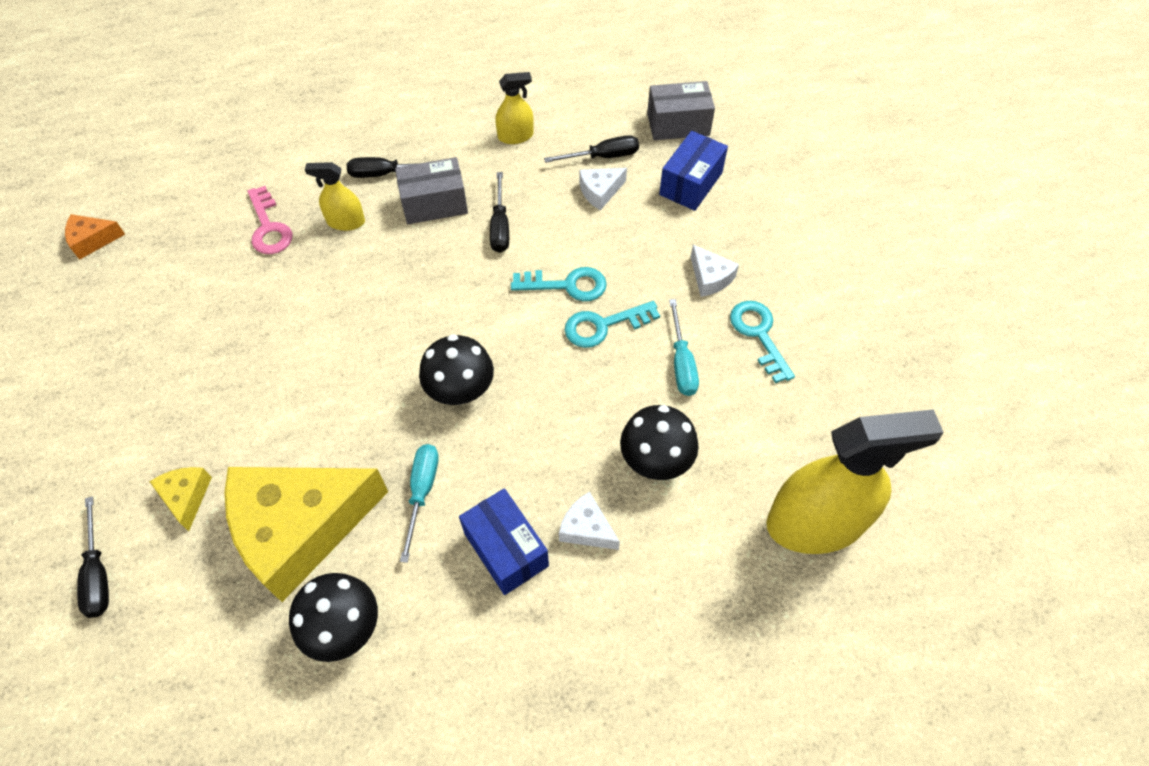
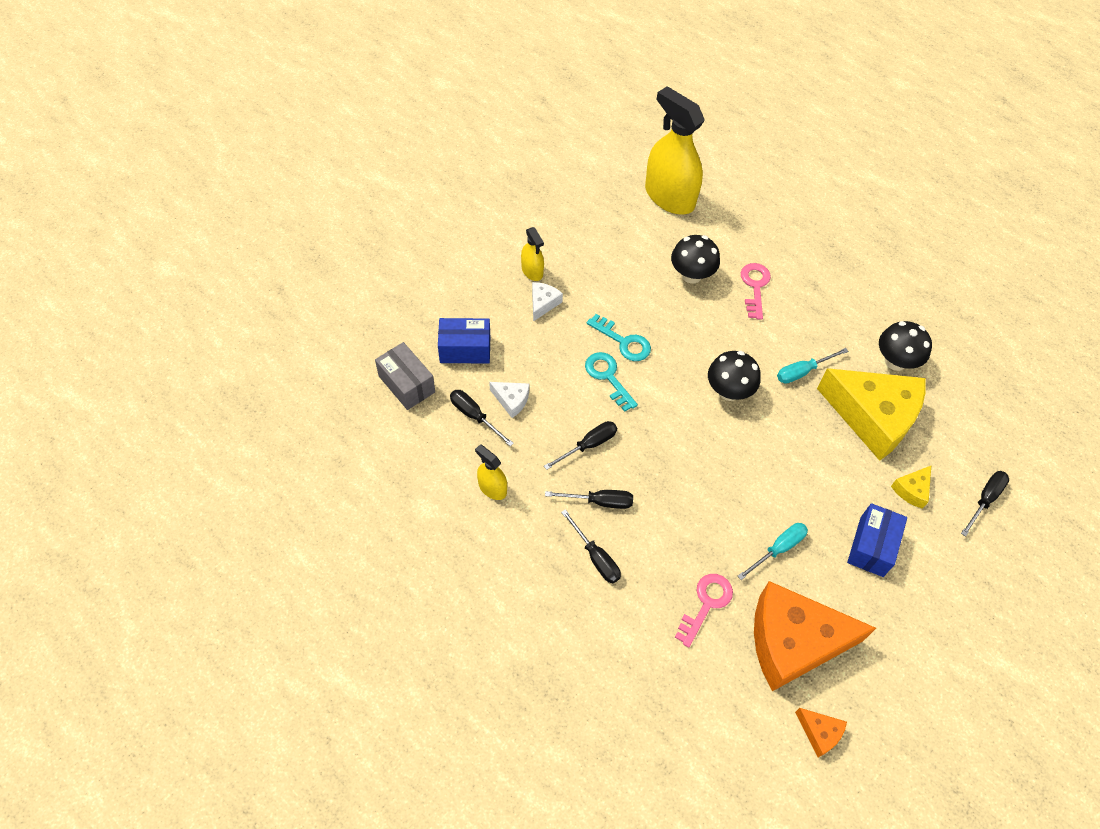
camera: 125 degrees left, 0 degrees up
(172, 271) = (793, 642): none -> orange cheese
(346, 222) = (660, 552): yellow spray bottle -> yellow spray bottle (532, 271)
(434, 204) = (599, 501): grey box -> black screwdriver
(506, 549) = (796, 315): blue box -> blue box (871, 546)
(586, 528) = (755, 286): white cheese -> pink key
(681, 363) = (619, 290): turquoise screwdriver -> turquoise screwdriver (778, 549)
(758, 334) = (569, 262): turquoise key -> none

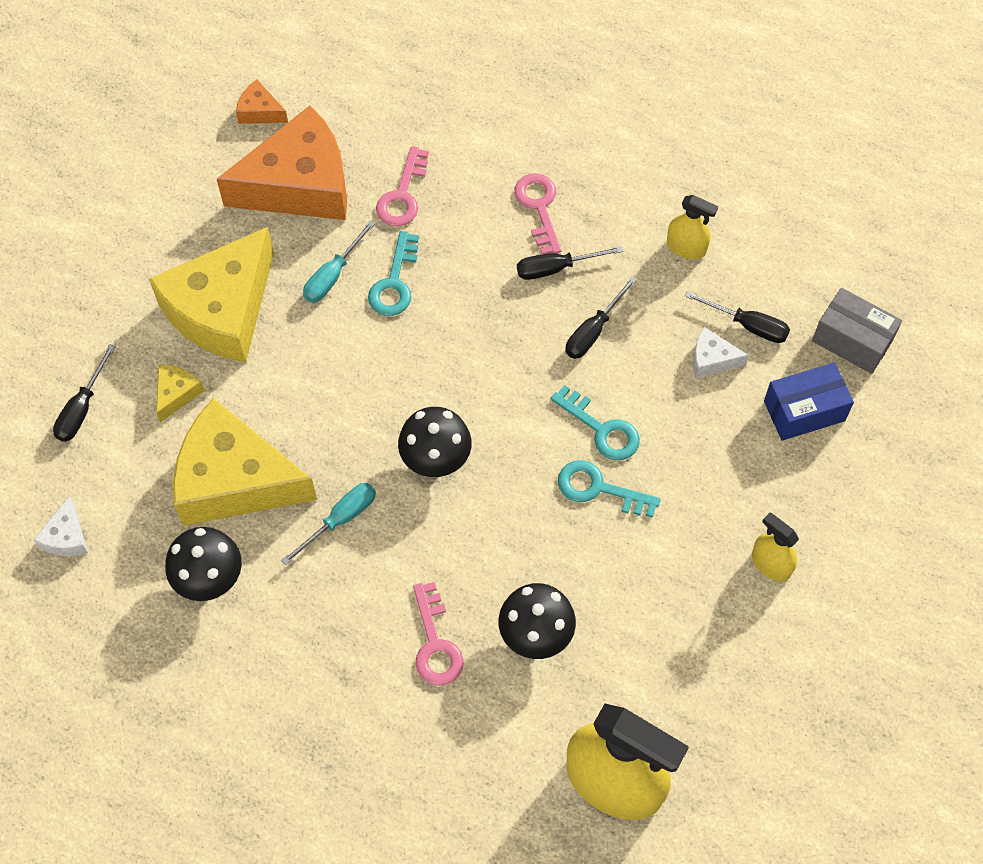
camera: 165 degrees right, 5 degrees up
(543, 303) = (732, 514): white cheese -> white cheese (66, 537)
(595, 557) = (539, 207): black screwdriver -> pink key
(730, 528) = (394, 283): none -> turquoise key
(871, 546) = (222, 310): blue box -> yellow cheese

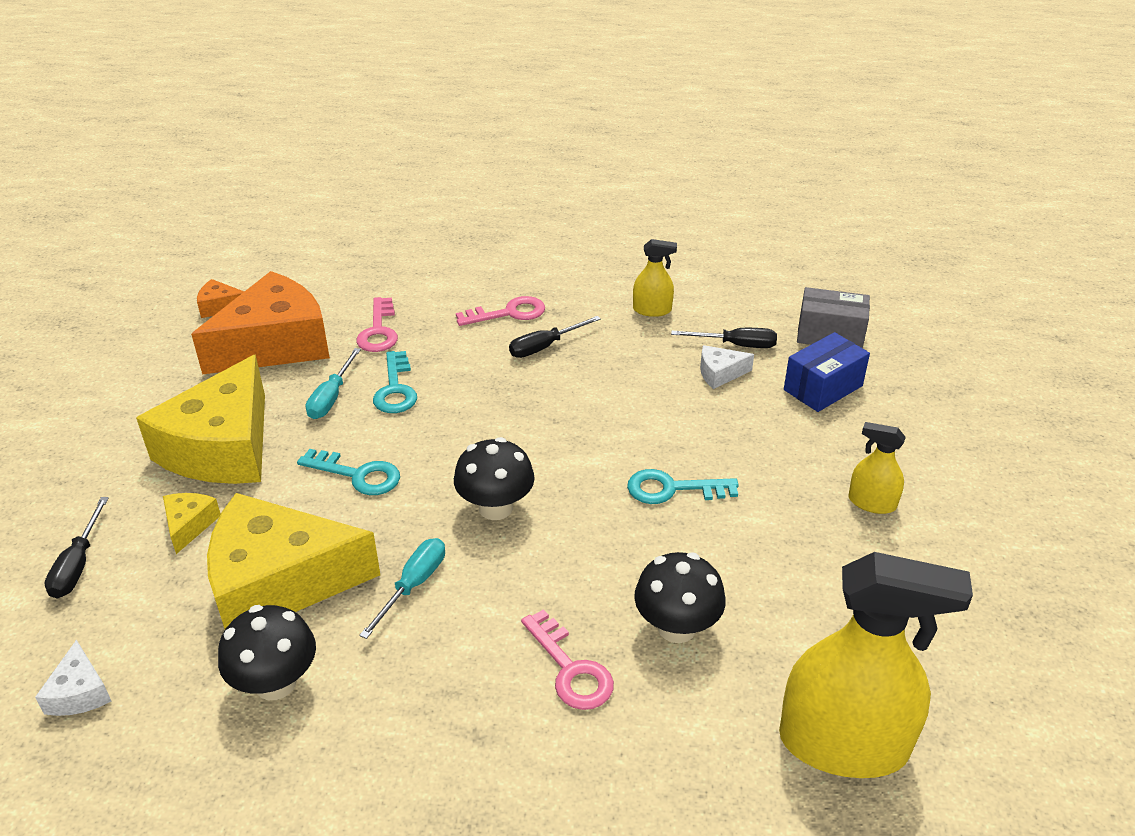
camera: 20 degrees left, 25 degrees down
(539, 207) = (509, 313): pink key -> pink key turned 105 degrees clockwise
(593, 331) = (602, 379): black screwdriver -> none
(602, 429) = (649, 444): turquoise key -> turquoise key (358, 475)

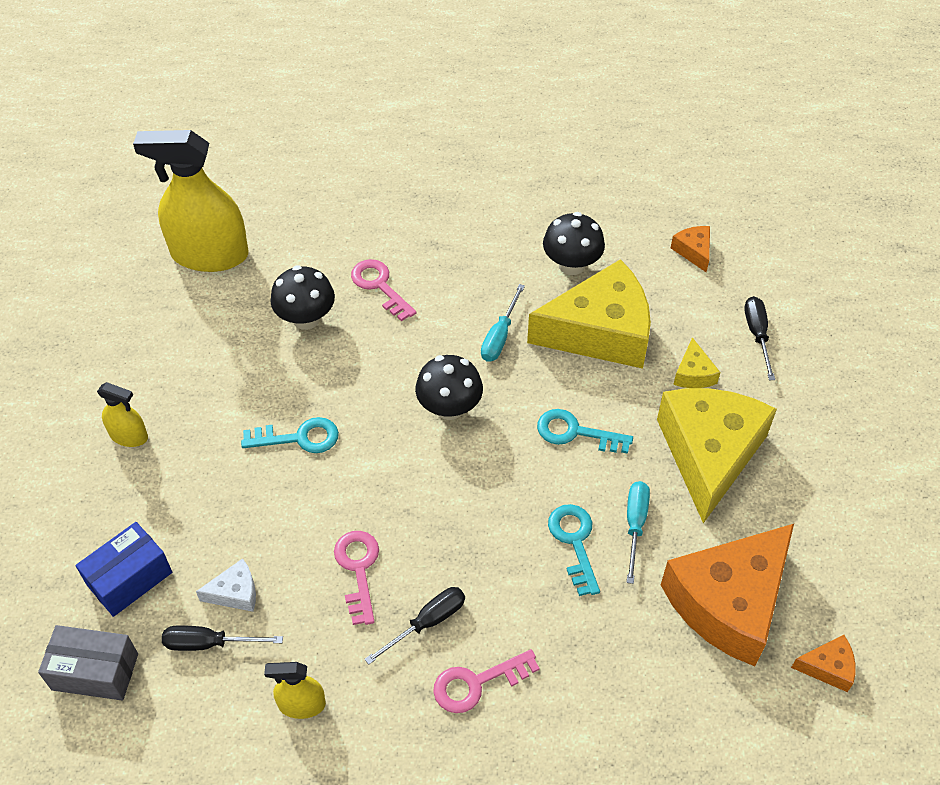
camera: 175 degrees right, 15 degrees up
(79, 692) = (693, 251): white cheese -> orange cheese
(378, 331) = (622, 636): pink key -> pink key (358, 569)

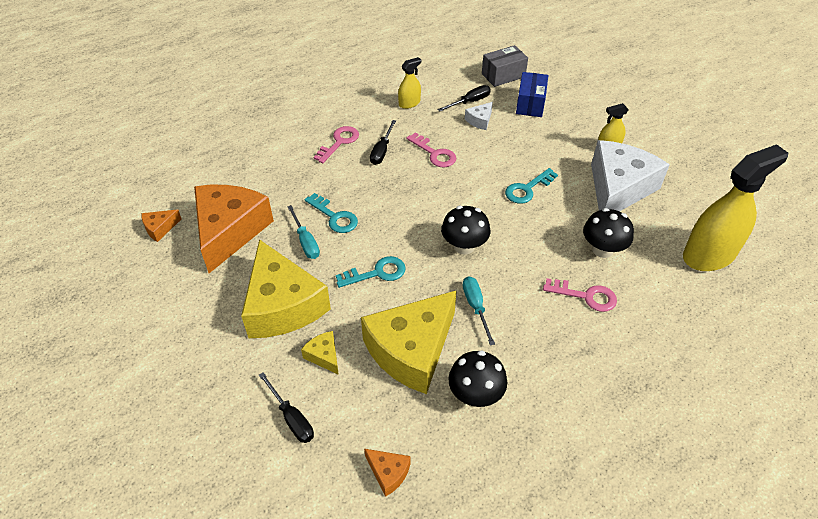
camera: 145 degrees right, 5 degrees down
(195, 374) = (618, 188): none -> white cheese

